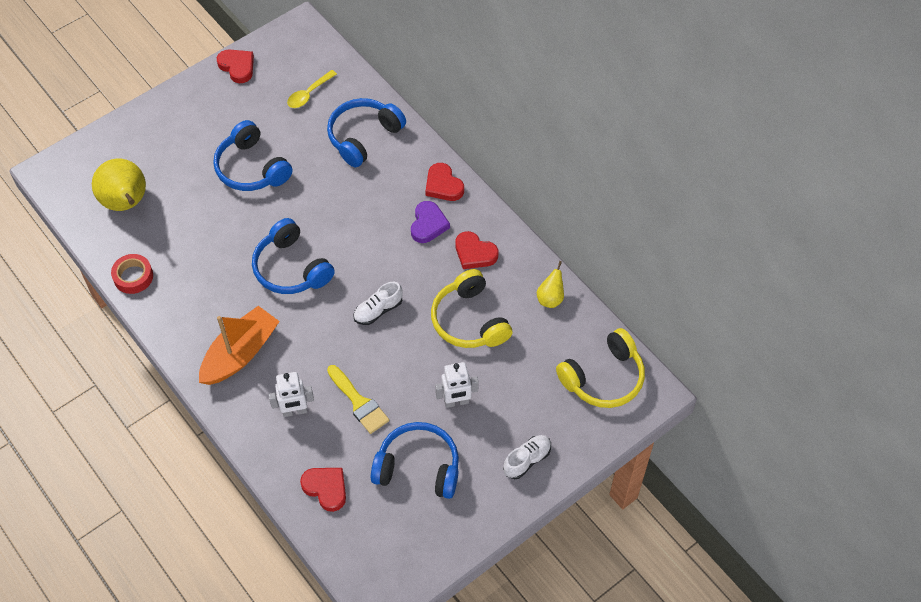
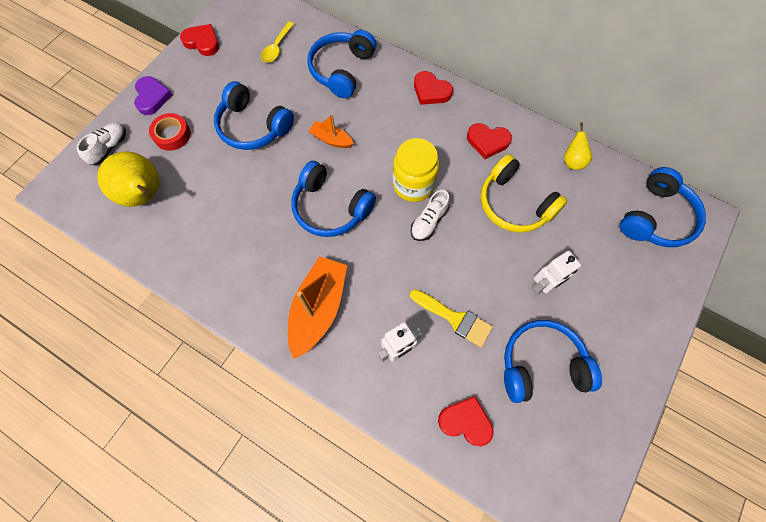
camera: 20 degrees left, 10 degrees up
(133, 276) = (180, 266): red tape -> red tape (172, 135)
(321, 203) = (331, 139): none -> orange boat
(380, 271) = (413, 185): none -> yellow jar
(428, 224) = (435, 129): purple heart -> purple heart (152, 97)
(527, 460) = (634, 320): white shoe -> white shoe (109, 148)
(604, 378) = (656, 218): yellow headphones -> blue headphones

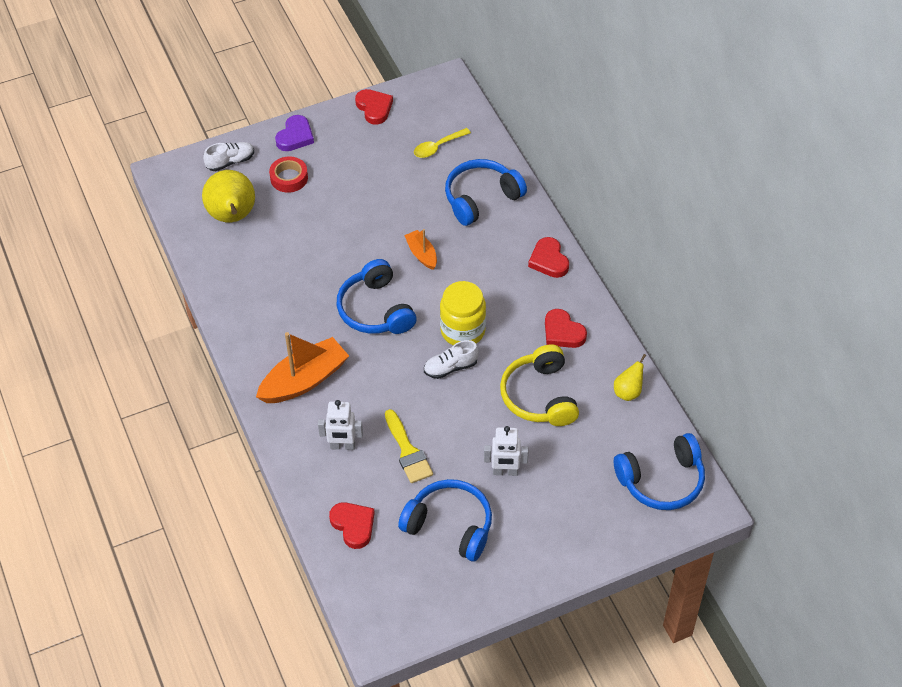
camera: 35 degrees right, 15 degrees down
(253, 127) = (362, 207): blue headphones -> none

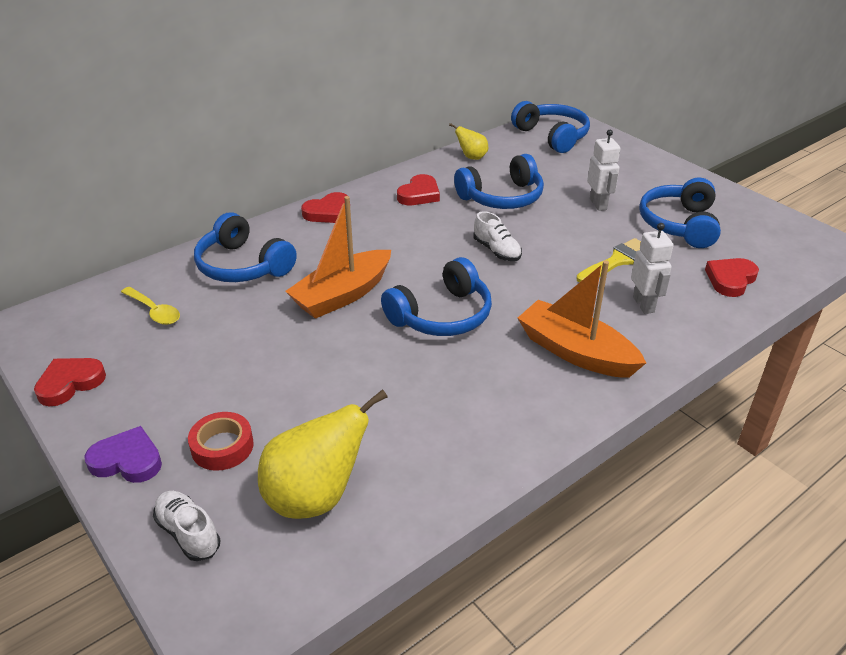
camera: 105 degrees left, 15 degrees down
(422, 254) = (342, 295): orange boat -> orange boat, size x1.89
(463, 331) = (444, 250): yellow jar -> none
(539, 396) = (502, 197): yellow headphones -> blue headphones

